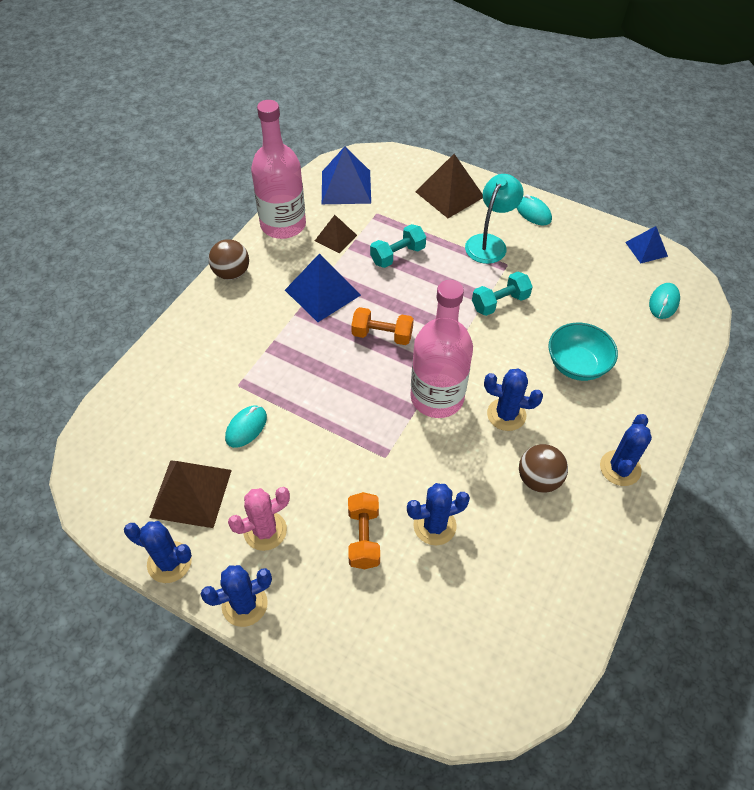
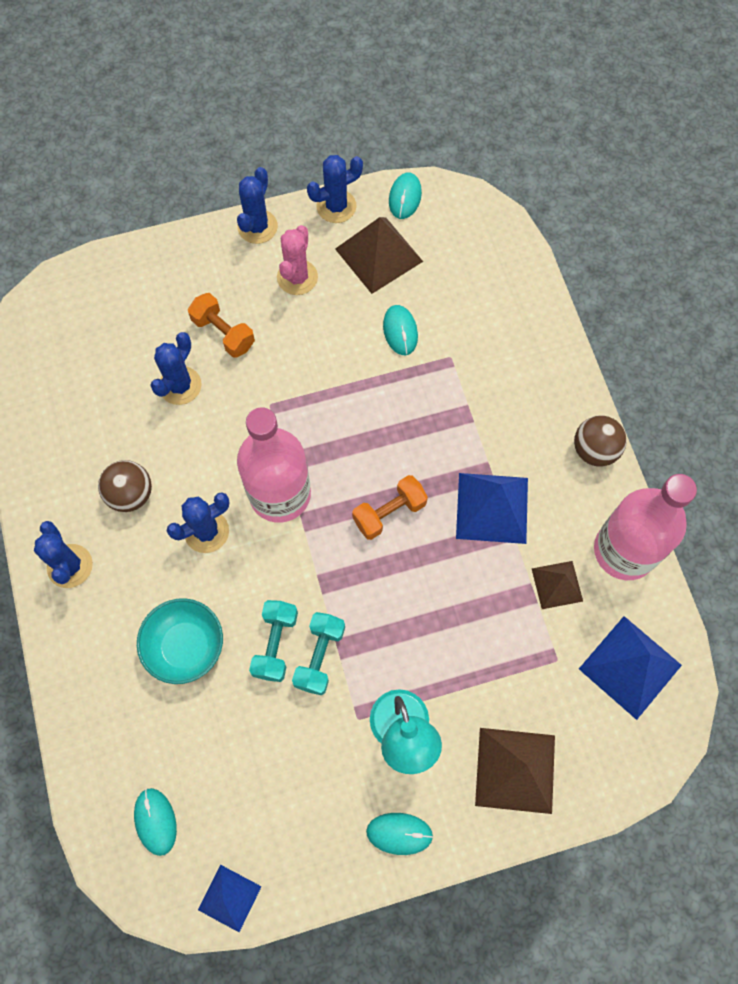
camera: 135 degrees right, 15 degrees up
(116, 520) = (405, 197): none -> turquoise mouse
(397, 255) = (475, 621): turquoise dumbbell -> turquoise dumbbell (275, 644)

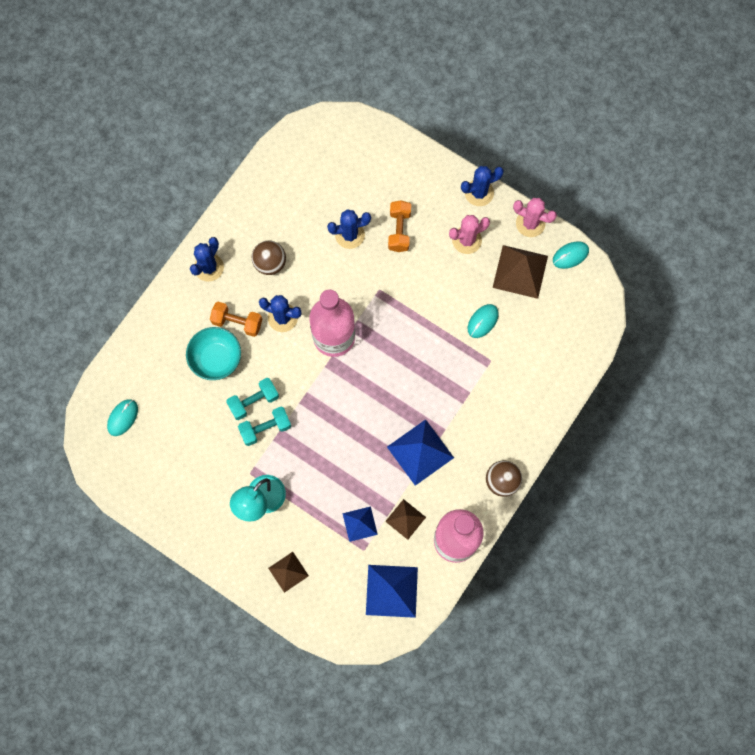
camera: 50 degrees right, 5 degrees up
(229, 898) = (116, 482): blue pyramid -> blue pyramid (360, 524)
(336, 206) = (530, 223): blue cactus -> pink cactus
(389, 513) = (371, 401): orange dumbbell -> orange dumbbell (237, 322)
(399, 833) = (210, 538): turquoise mouse -> none
(515, 770) = (288, 571): brown pyramid -> brown pyramid, size x0.60

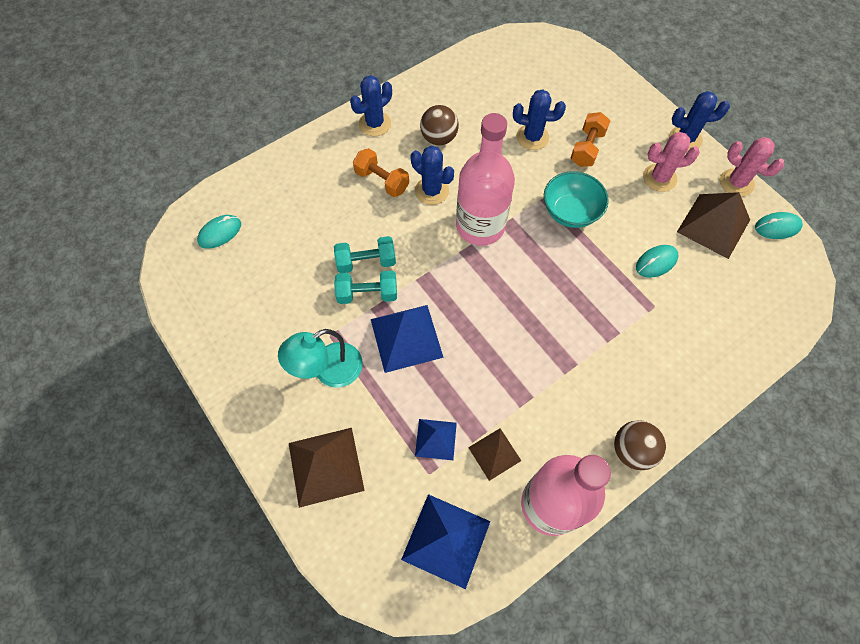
camera: 20 degrees right, 10 degrees down
(216, 359) = (344, 208): turquoise bowl -> turquoise bowl (570, 212)
(288, 571) = (326, 466): brown pyramid -> brown pyramid, size x1.68
(420, 452) = (538, 380): blue pyramid -> blue pyramid (406, 338)

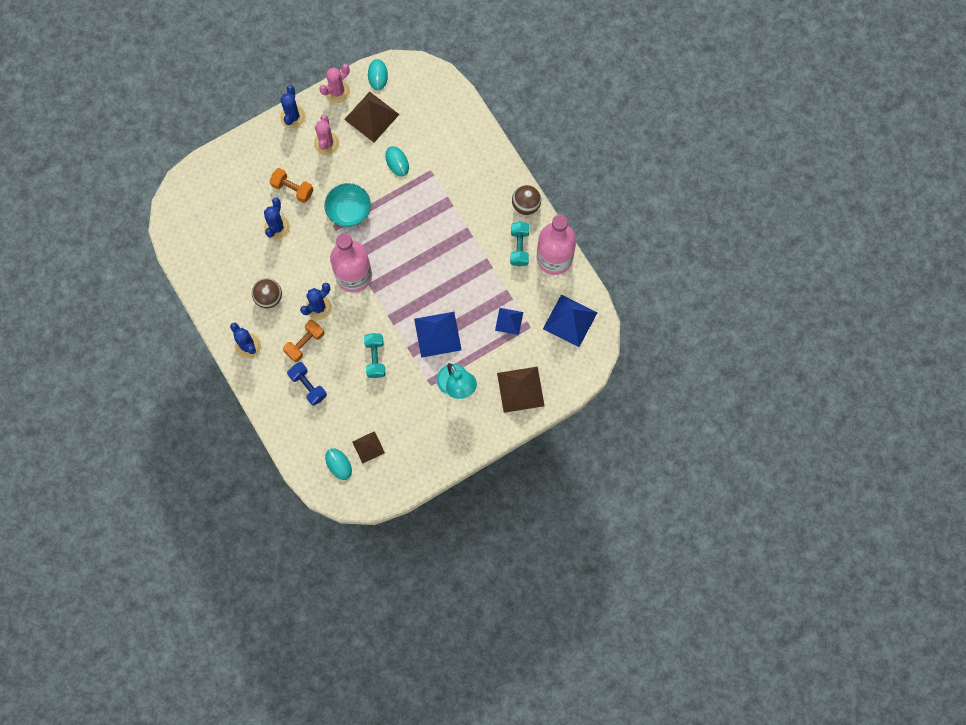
camera: 85 degrees left, 10 degrees up
(325, 190) = (308, 386): none -> blue dumbbell
(367, 294) = (401, 358): turquoise dumbbell -> turquoise dumbbell (519, 247)
(494, 454) = (521, 286): brown pyramid -> brown pyramid (368, 447)

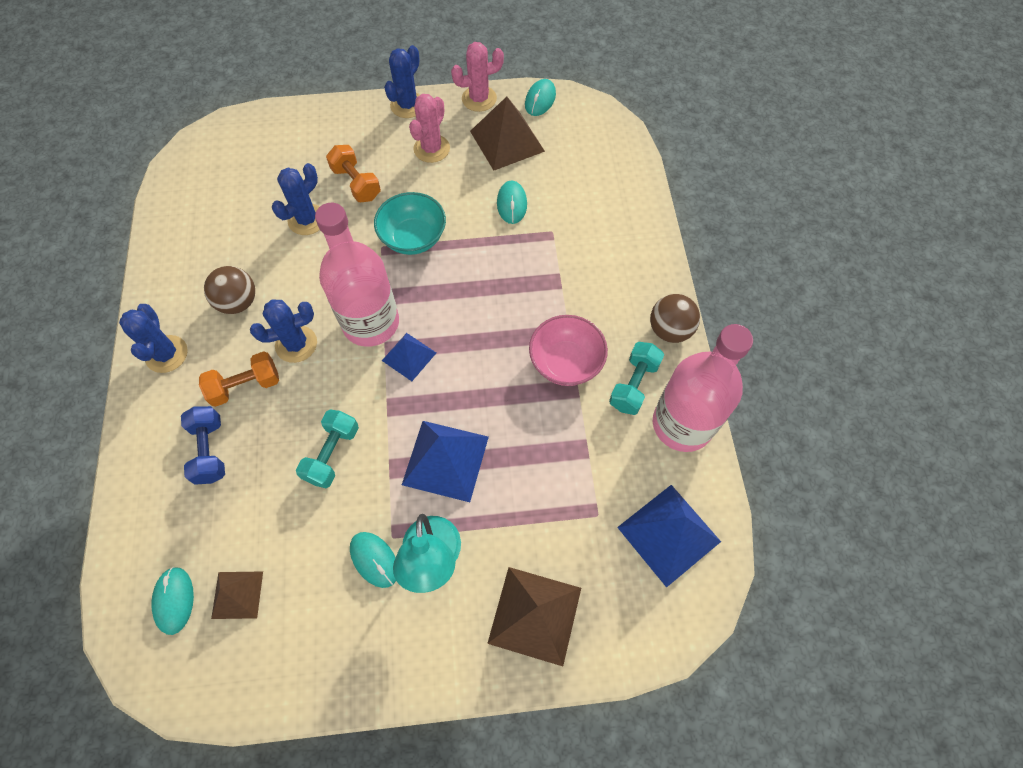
camera: 25 degrees right, 10 degrees down
(427, 400) = (374, 559): none -> turquoise mouse
(476, 250) = (566, 362): none -> pink bowl
(509, 321) = (567, 490): blue pyramid -> blue pyramid (409, 356)

